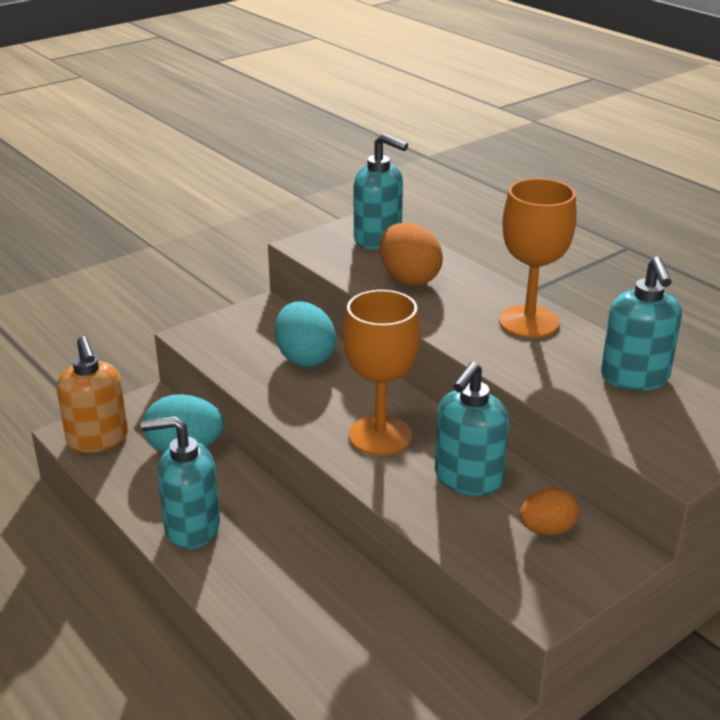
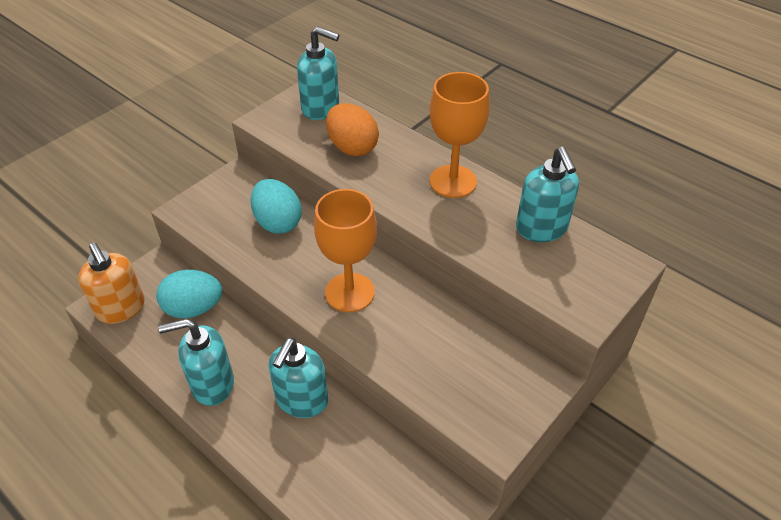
camera: 10 degrees left, 15 degrees up
(468, 479) = (423, 325): turquoise soap dispenser -> turquoise soap dispenser (301, 400)
(547, 529) = (489, 366): orange egg -> none

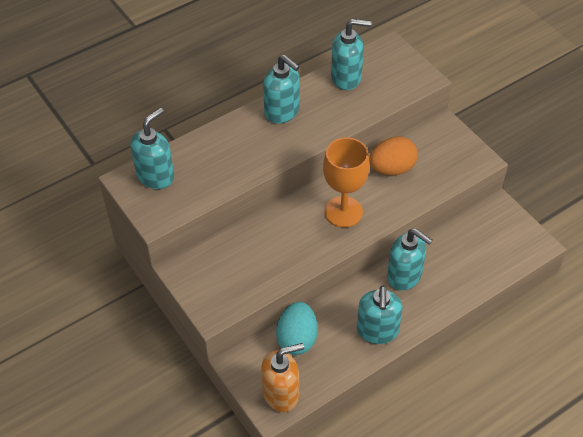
camera: 75 degrees left, 5 degrees up
(278, 222) = (253, 246): turquoise egg -> none
(352, 147) = (219, 164): orange egg -> orange egg (392, 169)
(453, 181) = (282, 112): orange goblet -> turquoise soap dispenser

